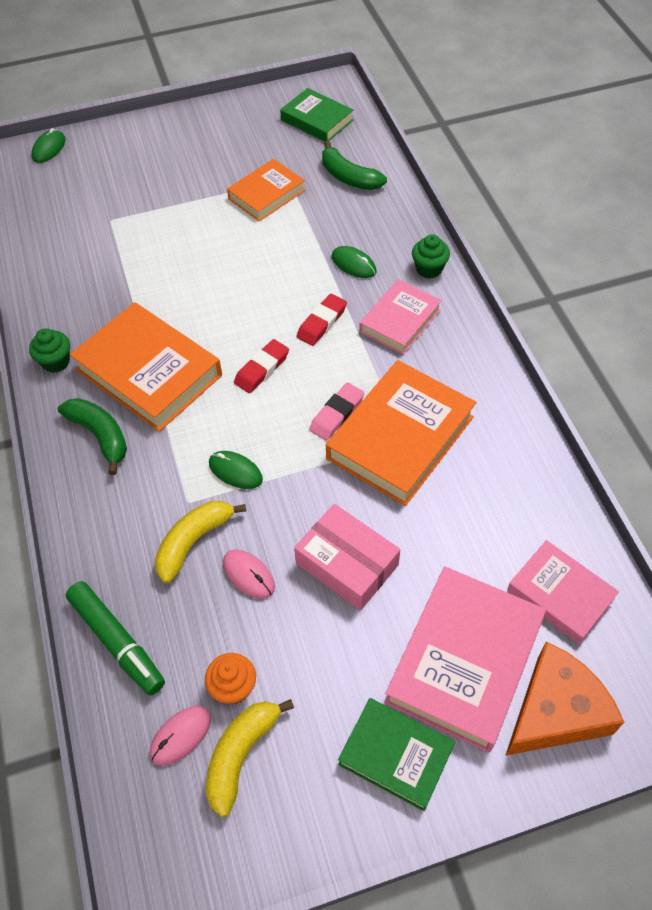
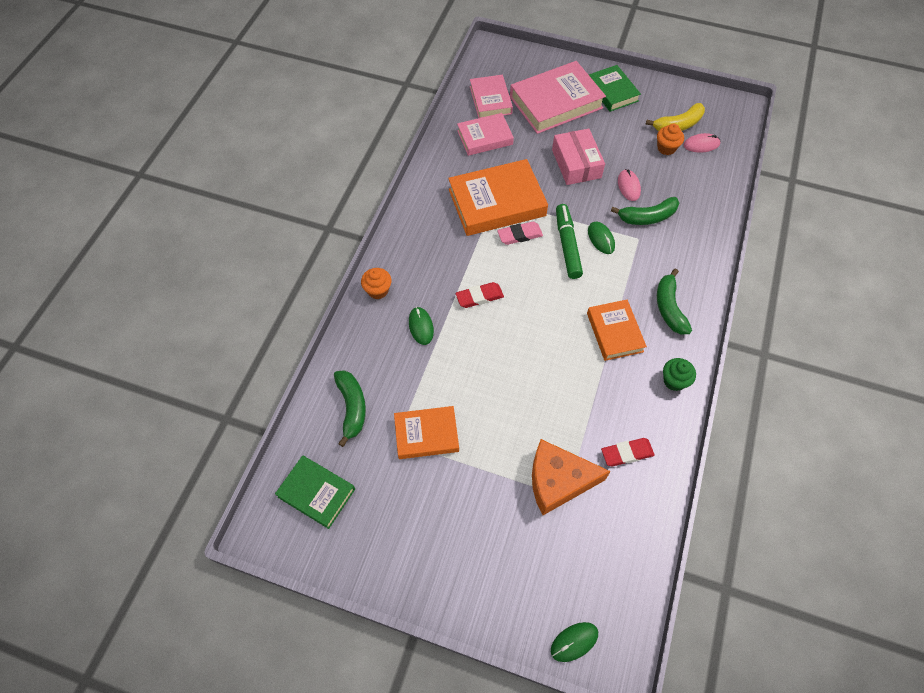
camera: 145 degrees left, 5 degrees up
(117, 641) = (713, 195): green marker -> green marker (567, 245)
(149, 372) = (614, 332): orange book -> orange book, size x0.60
(193, 542) = (647, 217): yellow banana -> green banana
(262, 369) = (541, 289): red eraser -> red eraser (627, 453)
(317, 120) = (316, 493): green book -> green book turned 45 degrees counterclockwise
(400, 321) = (431, 267): pink book -> pink book (485, 137)
(429, 269) = (378, 290): green cupcake -> orange cupcake
(555, 711) = (535, 70): orange cheese -> orange cheese (558, 481)

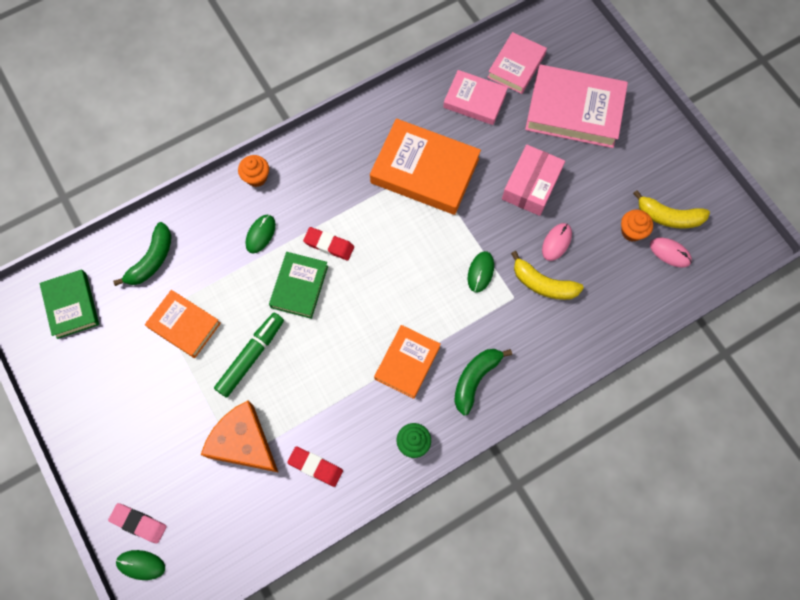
camera: 40 degrees right, 10 degrees up
(519, 235) = (414, 216): pink eraser -> pink eraser (139, 523)
(567, 245) = (445, 256): green marker -> green marker (251, 356)
(612, 91) = (640, 137): green book -> green book (299, 287)
(647, 217) = (543, 284): green banana -> yellow banana

